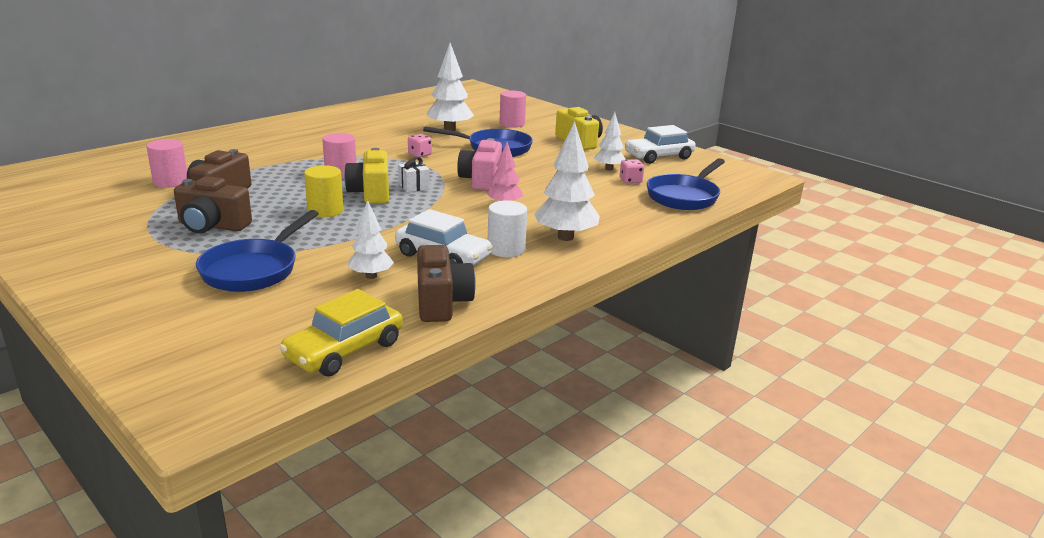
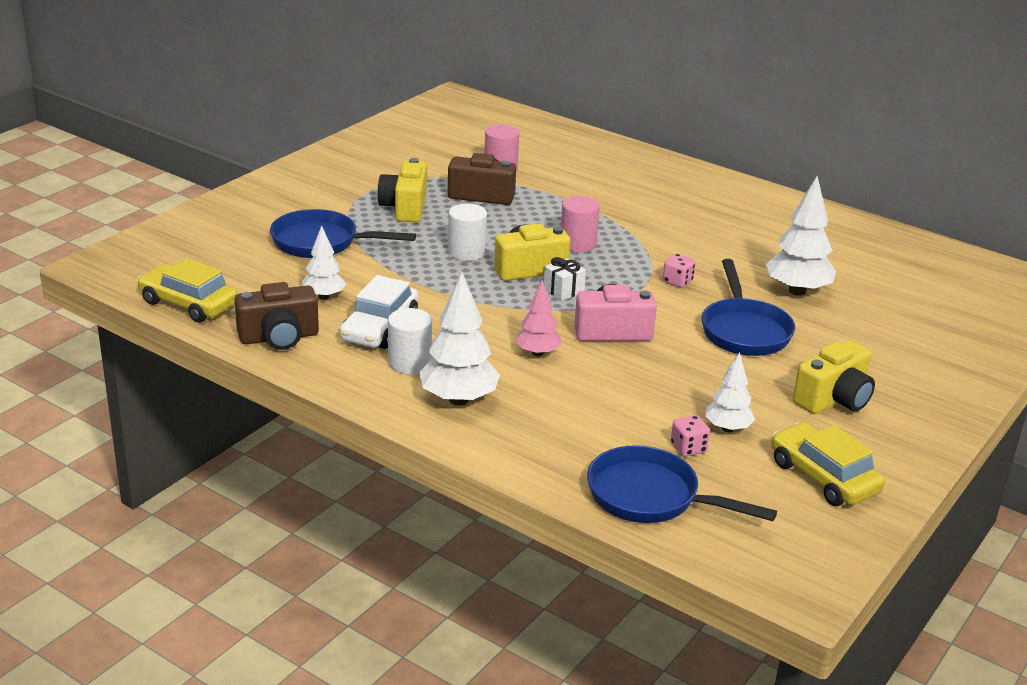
camera: 80 degrees right, 5 degrees up
(212, 226) = (405, 208): brown camera -> yellow camera
(325, 211) = (466, 252): yellow cylinder -> white cylinder
(512, 124) = (874, 336): pink cylinder -> none
(658, 157) = (823, 477): white car -> yellow car

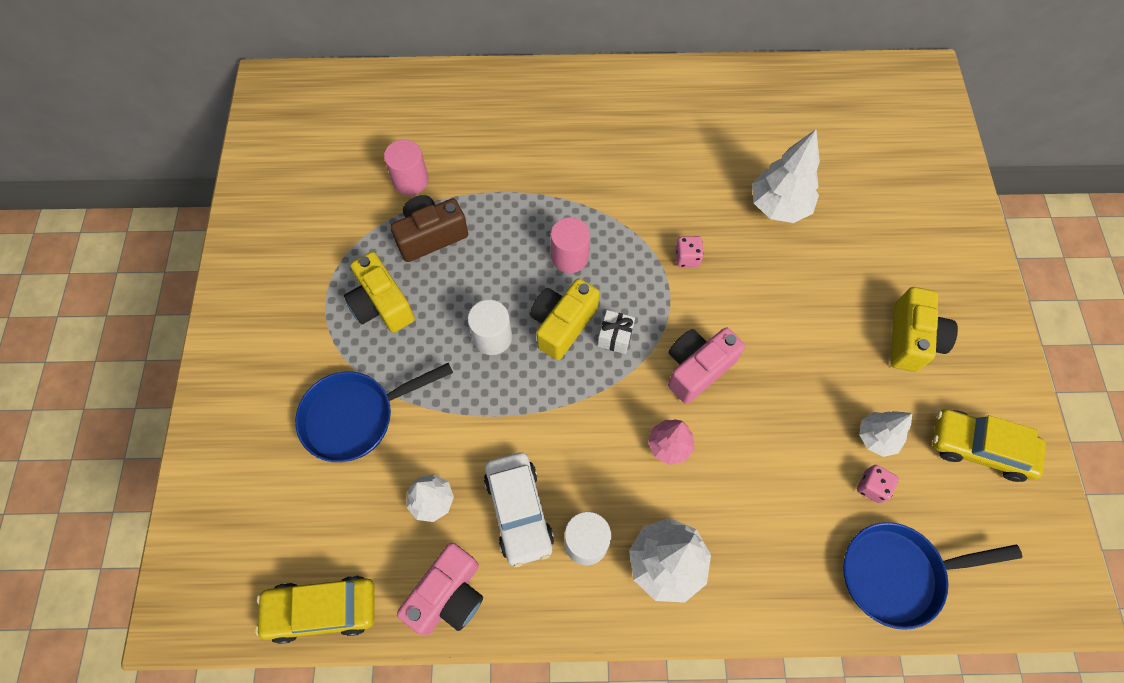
camera: 35 degrees left, 35 degrees up
(279, 337) = (448, 595): brown camera -> pink camera
(744, 330) = (786, 292): blue pan -> none

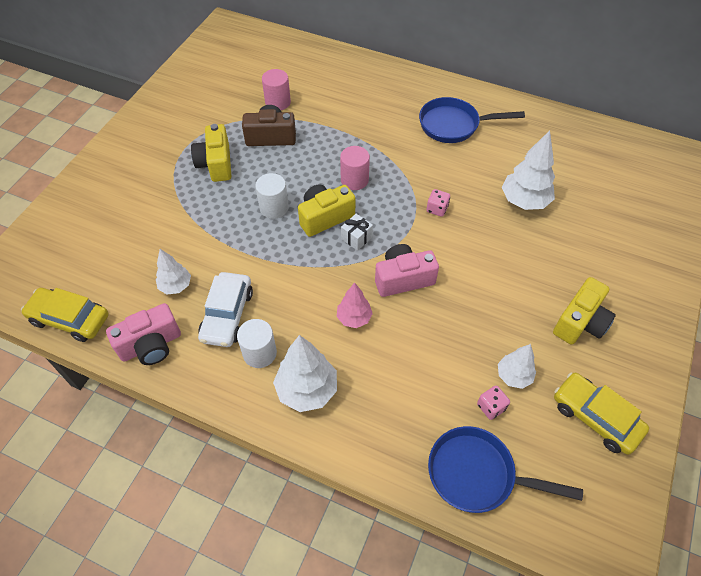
camera: 25 degrees right, 10 degrees down
(356, 417) = (160, 220): blue pan -> blue pan (453, 125)

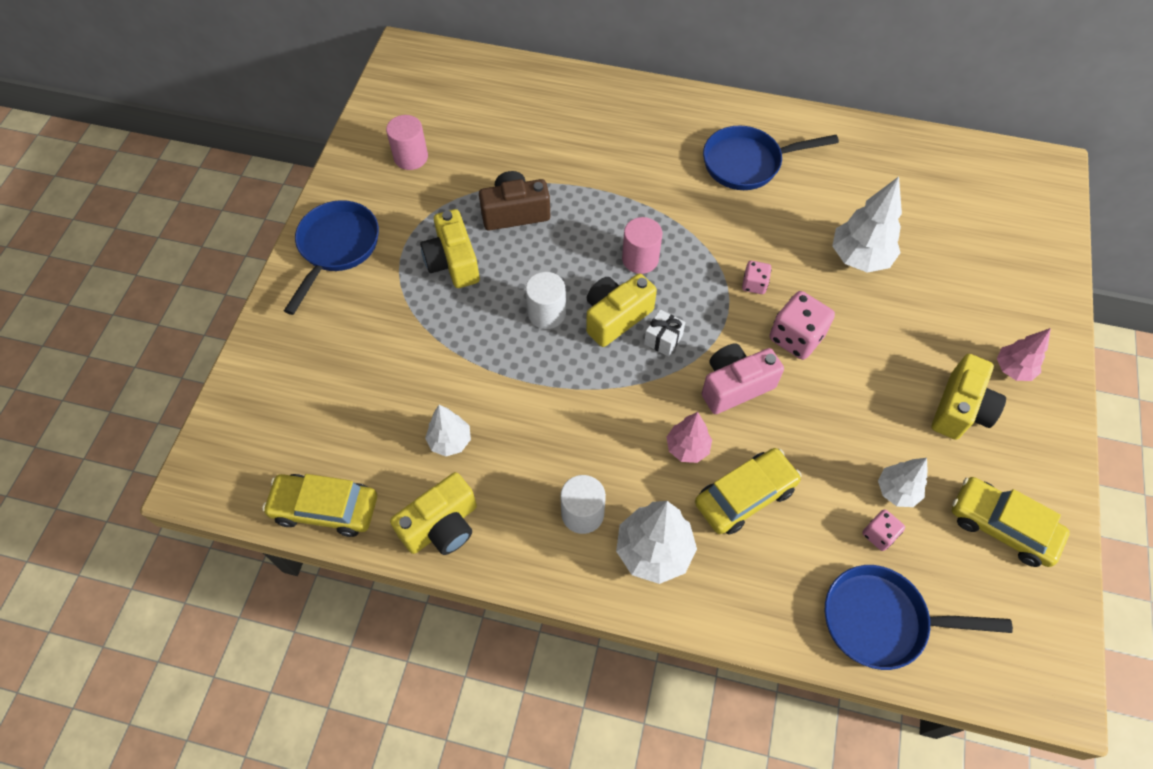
camera: 10 degrees left, 5 degrees up
(136, 144) = (336, 248): none -> blue pan
(151, 345) = (442, 526): pink camera -> yellow camera
(227, 315) = (528, 470): white car -> none
(278, 102) = (510, 161): pink cylinder -> pink cylinder (411, 157)
(390, 360) = (745, 496): none -> yellow car
(460, 251) = (796, 337): none -> pink dice
(630, 299) = (1012, 369): none -> pink tree

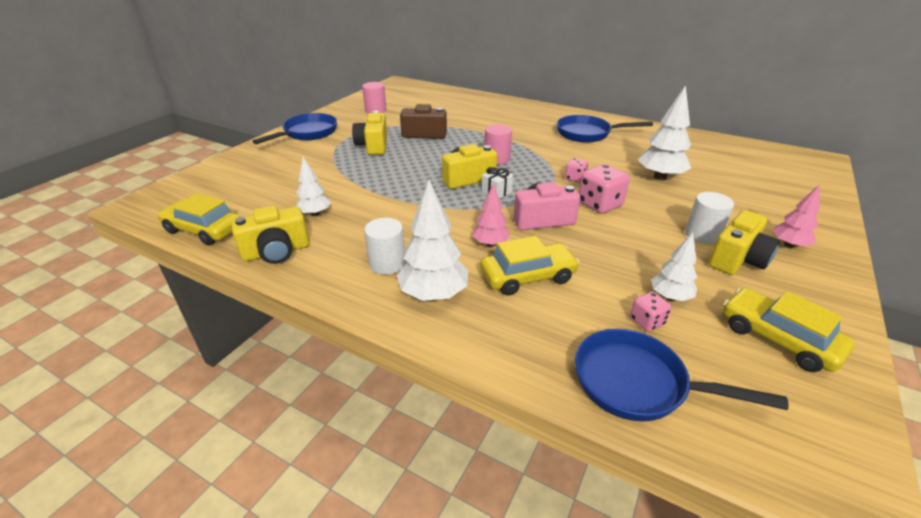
camera: 15 degrees right, 25 degrees down
(546, 313) = (420, 171): white cylinder -> white cylinder (702, 235)

